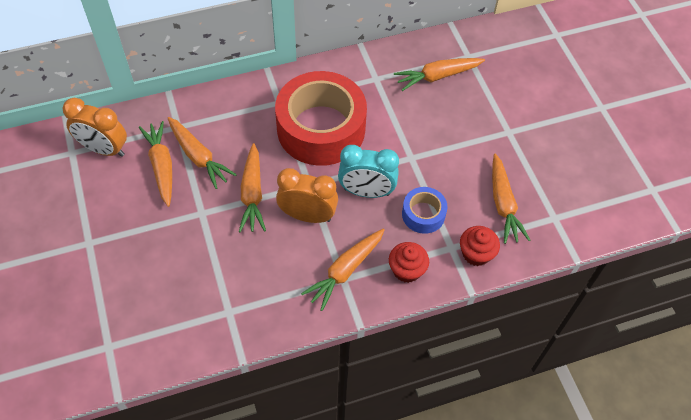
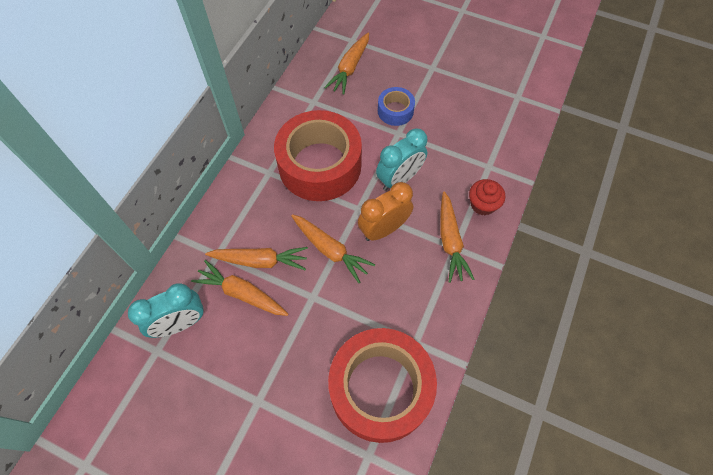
camera: 45 degrees left, 5 degrees up
(104, 149) = (180, 323): orange clock -> turquoise clock
(168, 315) = (380, 388): none -> red tape
(423, 214) = (449, 161): blue tape -> blue tape (395, 111)
(476, 253) = (506, 157): red cupcake -> none
(503, 204) = (483, 113): orange carrot -> none

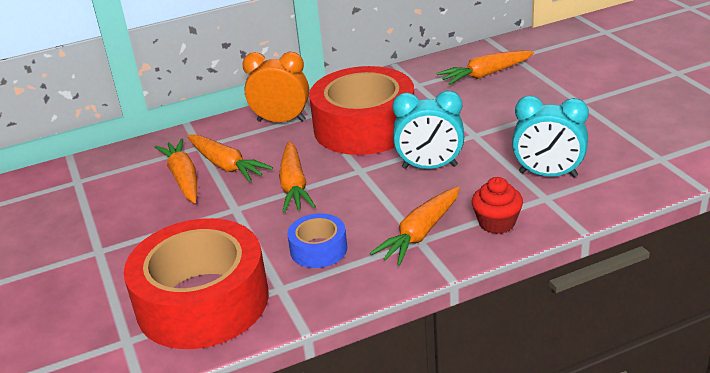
camera: 45 degrees right, 30 degrees down
(180, 323) = (115, 174): turquoise clock -> turquoise clock (548, 174)
(384, 229) = (364, 194): orange clock -> orange clock (281, 121)
(395, 111) = (493, 118): blue tape -> blue tape (318, 249)

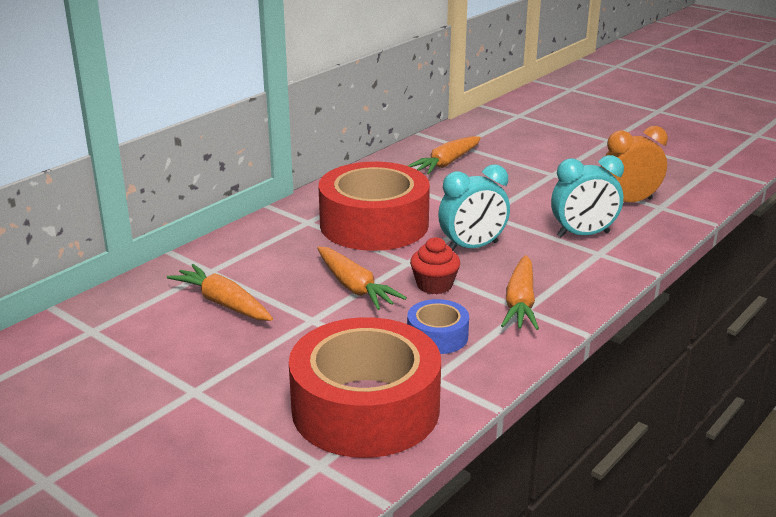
camera: 30 degrees left, 5 degrees down
(226, 165) = (260, 283): orange carrot -> none
(281, 121) = (279, 232): orange clock -> orange clock (629, 202)
(496, 223) = (578, 281): red cupcake -> red cupcake (434, 285)

